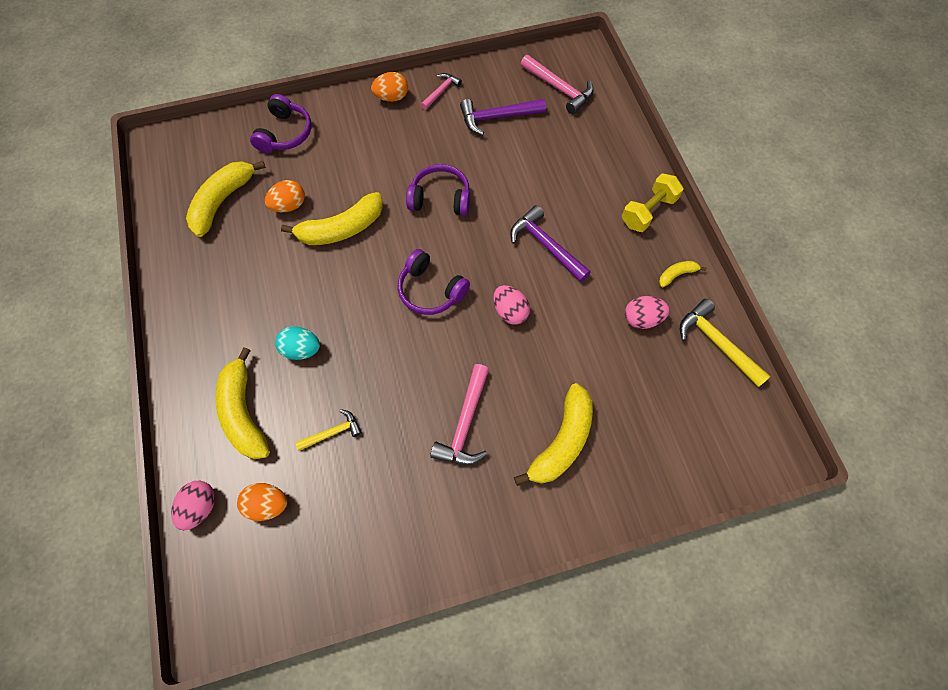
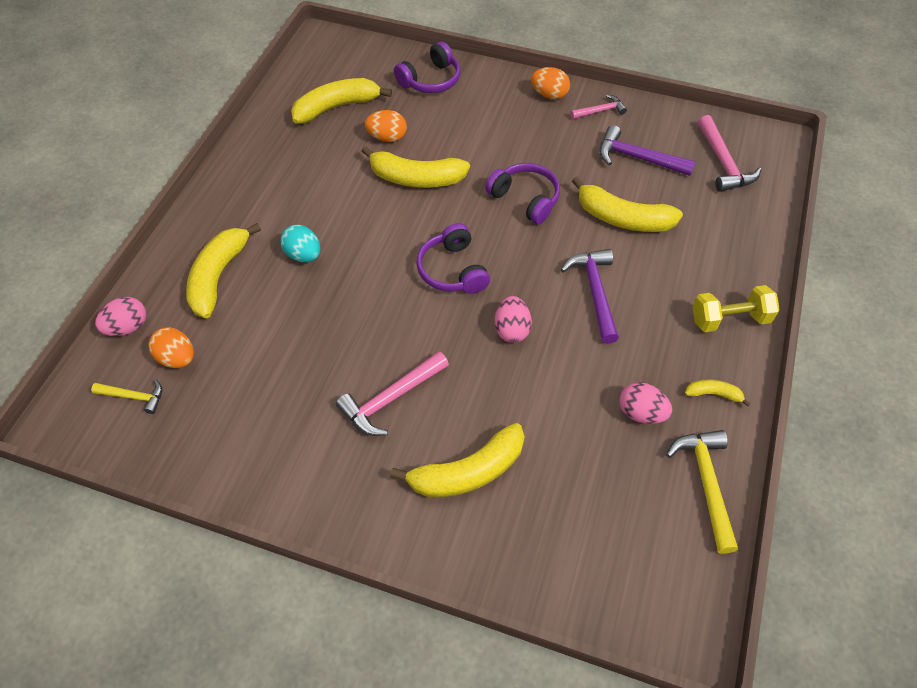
camera: 35 degrees right, 10 degrees down
(332, 432) = (274, 335): yellow hammer -> yellow hammer (134, 397)
(522, 174) = (622, 218): none -> yellow banana

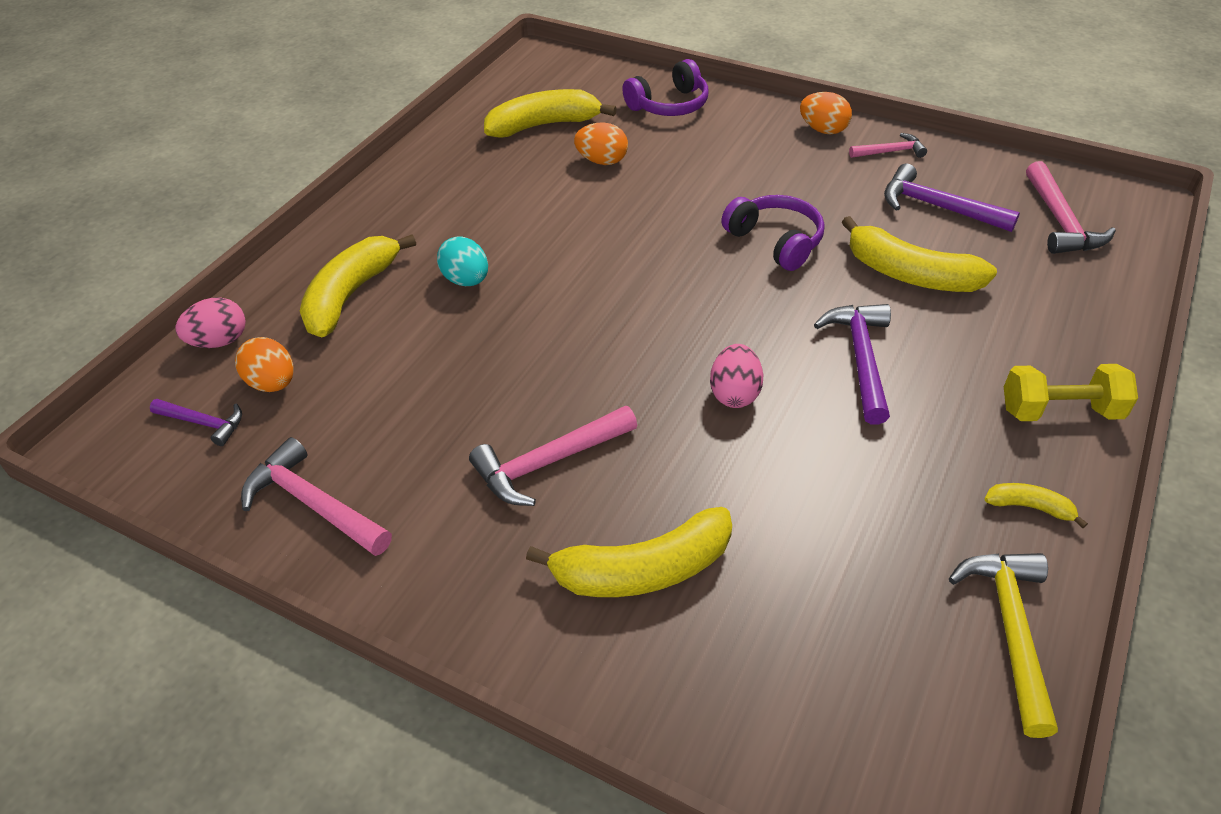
camera: 10 degrees right, 10 degrees down
(134, 397) = (203, 423): yellow hammer -> purple hammer
(231, 451) = (313, 504): none -> pink hammer
(416, 178) = (631, 207): yellow banana -> none
(452, 270) = (662, 315): purple headphones -> none
(641, 413) = (914, 520): pink egg -> none

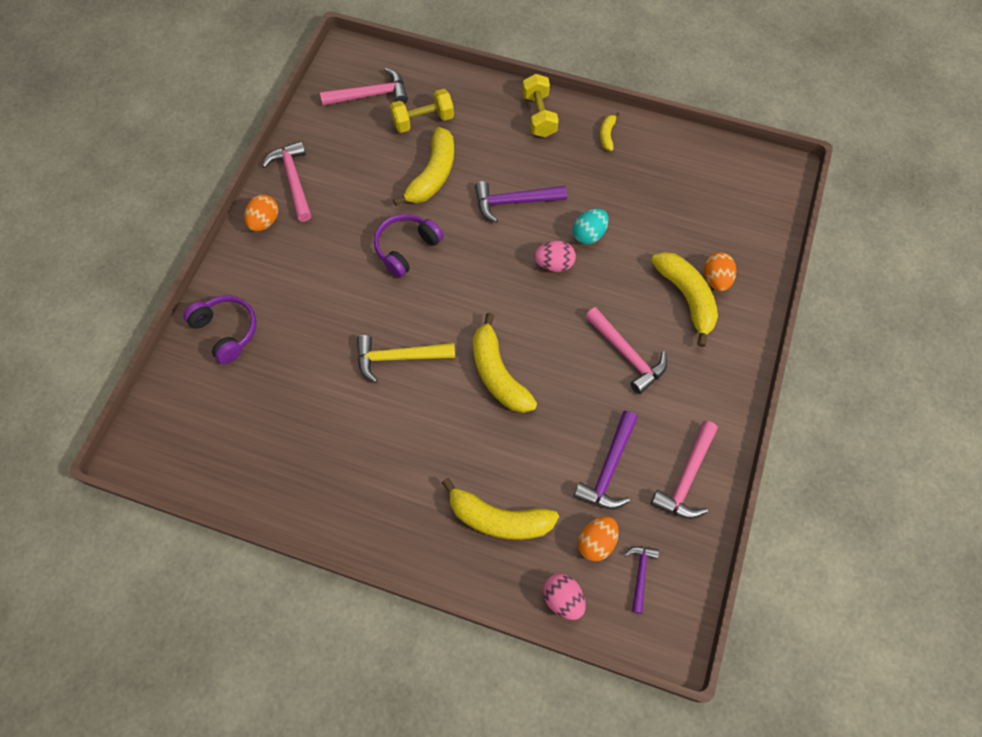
camera: 100 degrees left, 20 degrees up
(466, 280) = (472, 440): turquoise egg -> turquoise egg (589, 234)
(544, 125) = (259, 425): yellow banana -> yellow banana (498, 373)
(602, 161) = (313, 371): orange egg -> orange egg (716, 279)
(890, 152) = (293, 180): pink hammer -> pink hammer, size x1.66
(937, 207) = (360, 156): purple hammer -> purple hammer (609, 468)
(1010, 630) = (680, 149): yellow hammer -> yellow hammer (399, 357)
(1019, 271) = (423, 120): none -> yellow dumbbell

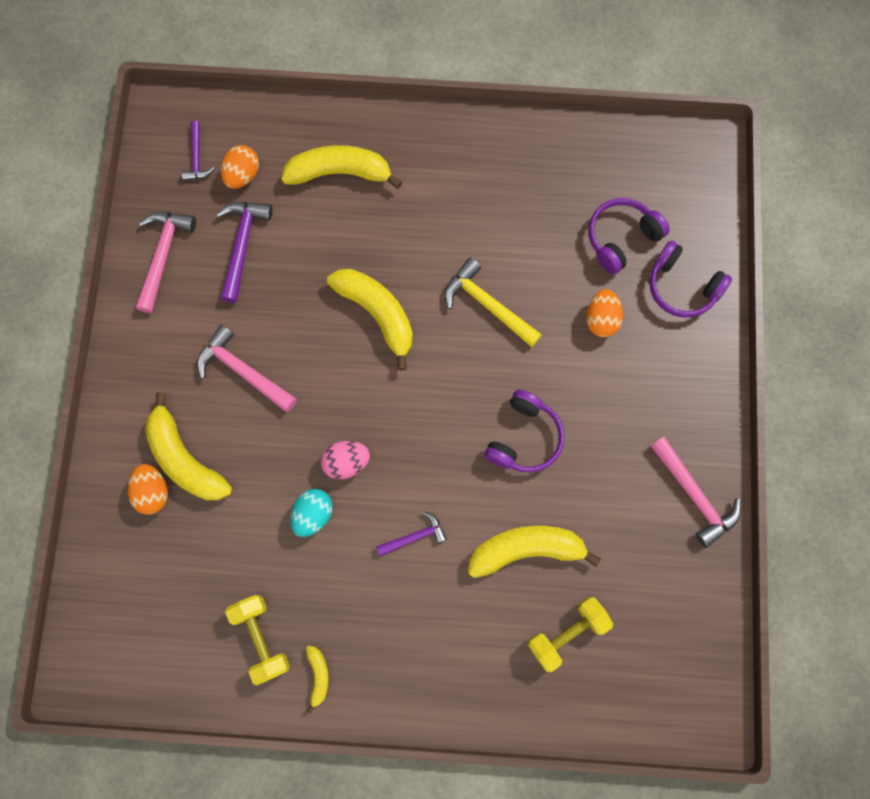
camera: 165 degrees right, 10 degrees up
(258, 386) = (621, 238): none -> purple headphones
(264, 221) = (702, 429): orange egg -> orange egg (601, 319)
(370, 95) = (651, 657): pink hammer -> none
(399, 357) = (487, 305): yellow hammer -> yellow hammer turned 120 degrees counterclockwise
(433, 175) = (526, 549): yellow banana -> yellow banana turned 75 degrees clockwise
(514, 202) = (414, 536): purple hammer -> purple hammer, size x0.60
(539, 115) = (416, 684): yellow dumbbell -> yellow dumbbell (261, 638)
(563, 599) = (265, 120): pink egg -> none

